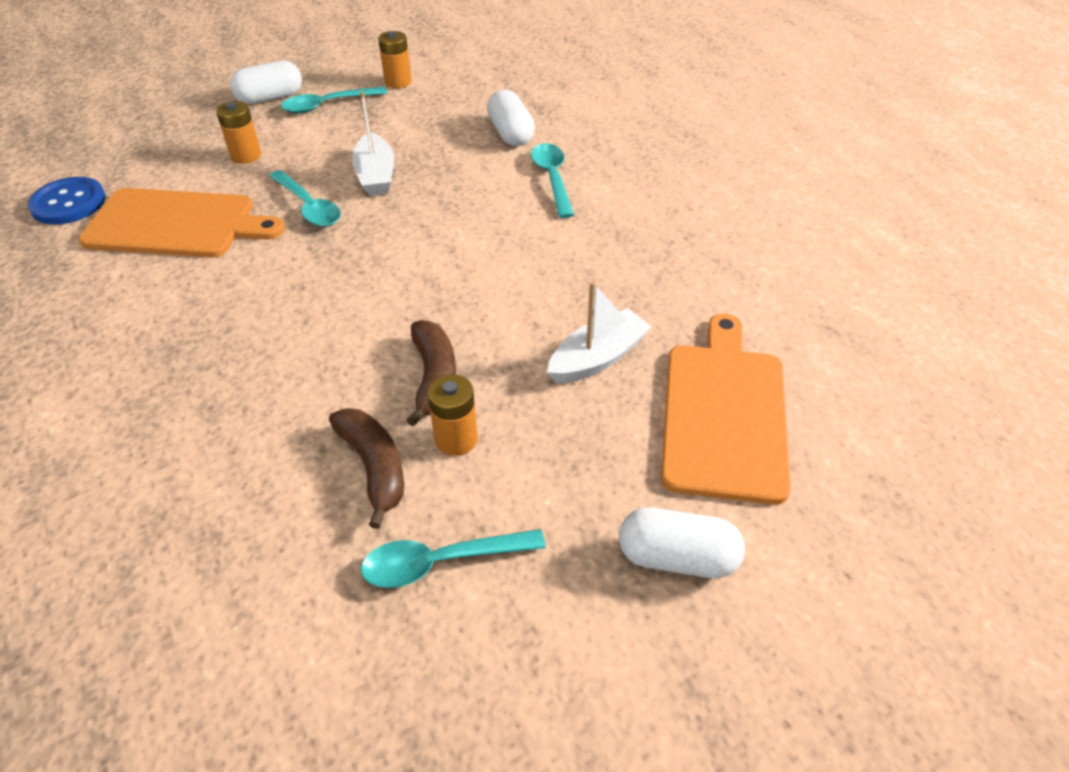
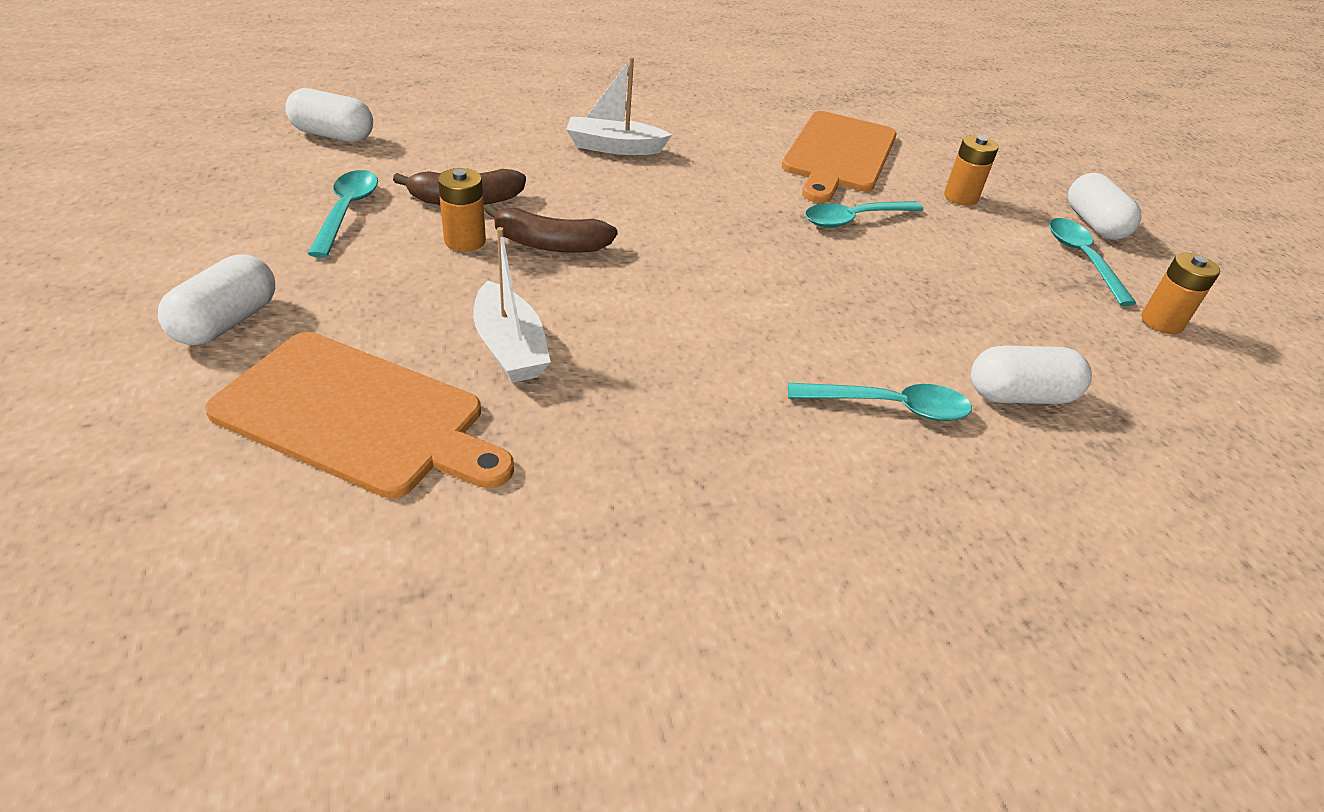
camera: 100 degrees right, 5 degrees down
(68, 203) = (882, 115): blue button -> none
(241, 681) = (333, 135): none -> white capsule
(376, 175) = (913, 267): white boat -> white boat (614, 147)

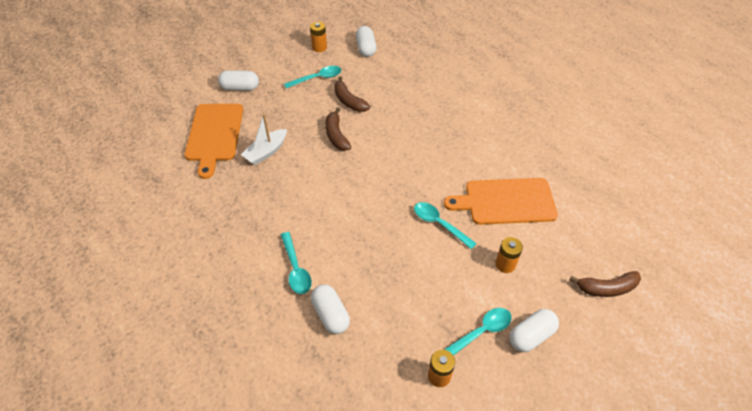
camera: 70 degrees right, 10 degrees up
(465, 241) = (321, 113): orange battery -> orange battery (319, 47)
(614, 147) = (431, 122): white boat -> none
(1024, 149) = (606, 288): none -> brown banana

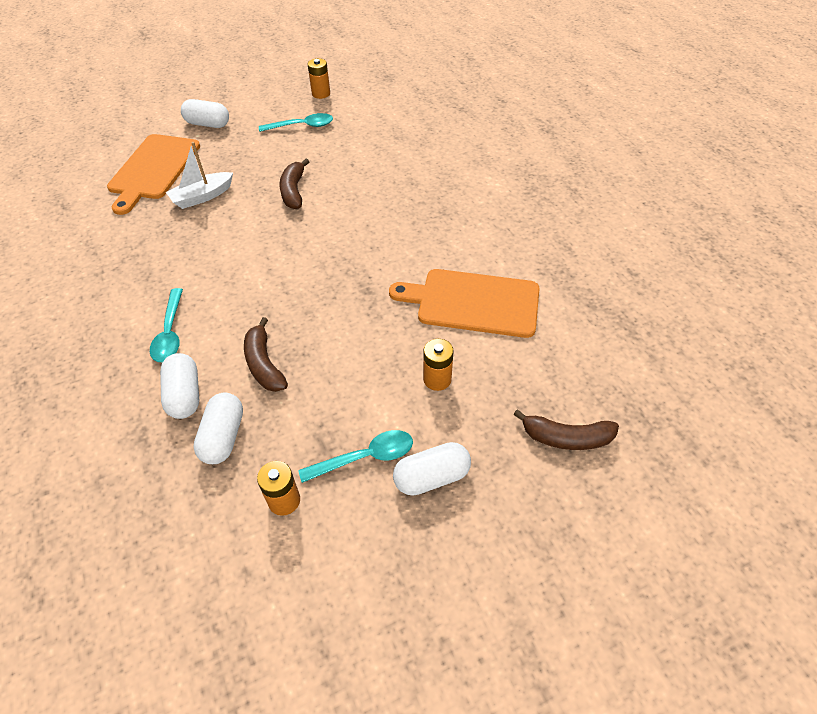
camera: 15 degrees right, 0 degrees up
(349, 101) = (327, 156): brown banana -> brown banana (264, 364)
(366, 48) = (376, 101): white capsule -> white capsule (223, 437)
(439, 224) = (373, 314): turquoise spoon -> none

